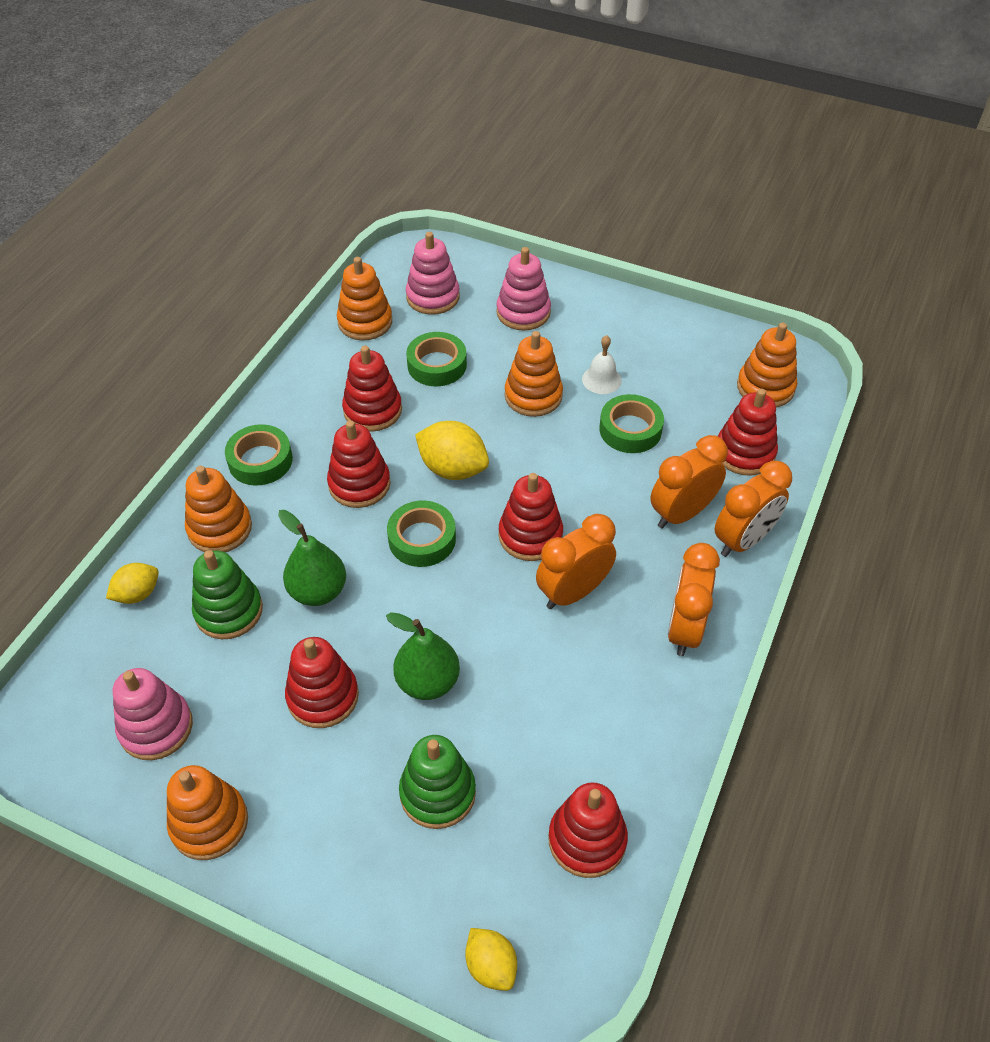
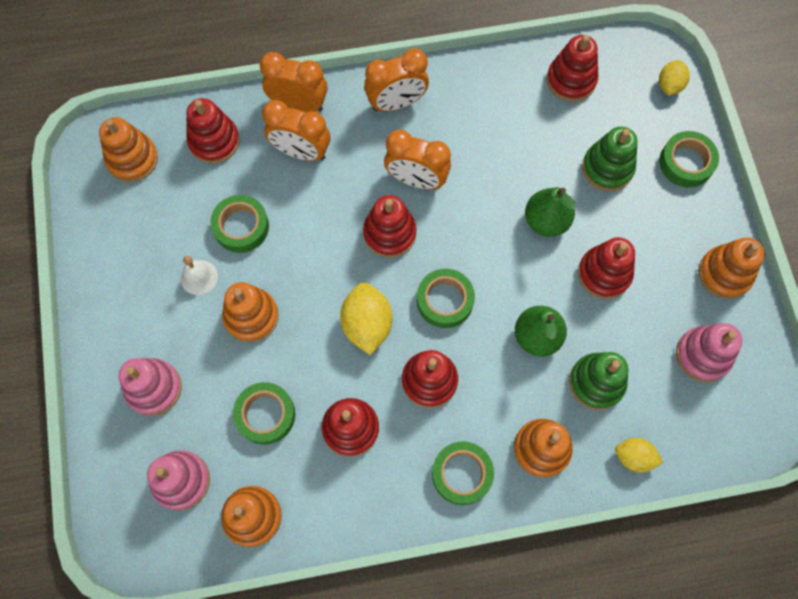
camera: 125 degrees left, 20 degrees up
(370, 894) = (686, 163): none -> green tape

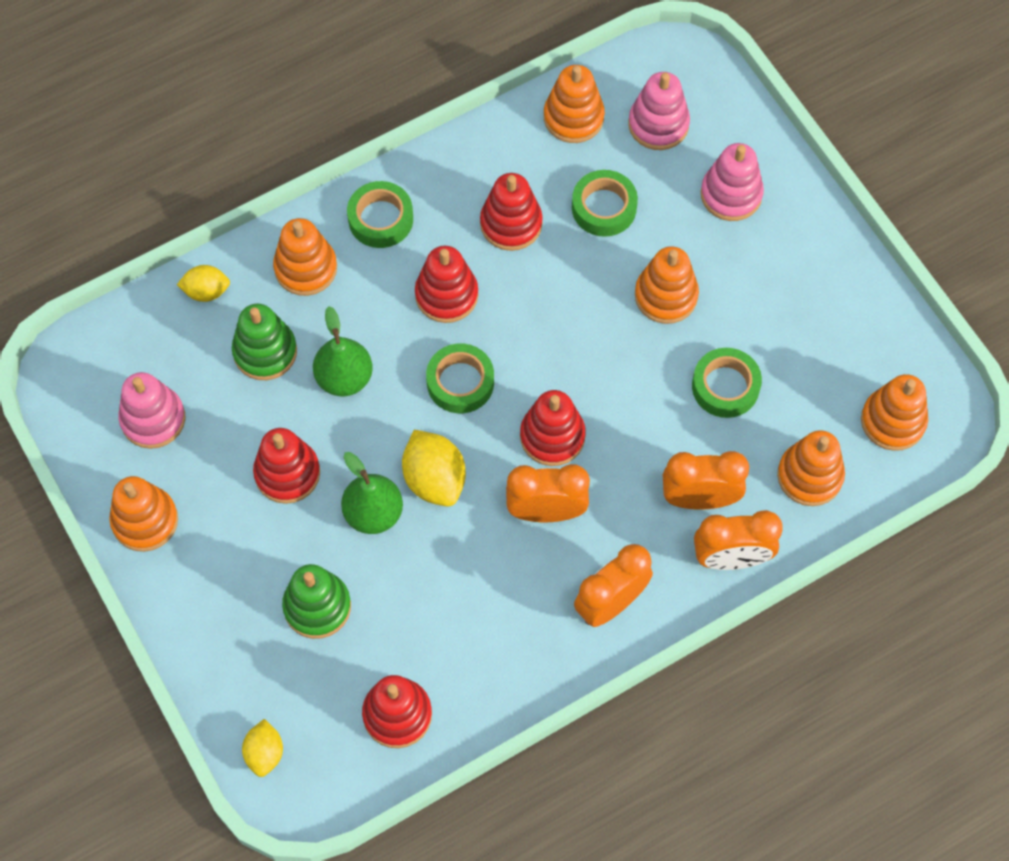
camera: 160 degrees right, 5 degrees down
(199, 277) = (743, 317): white bell -> none
(214, 141) = (809, 476): red stacking toy -> orange stacking toy
(367, 324) = (536, 329): yellow lemon -> yellow lemon (434, 479)
(686, 163) = (219, 648): green tape -> none

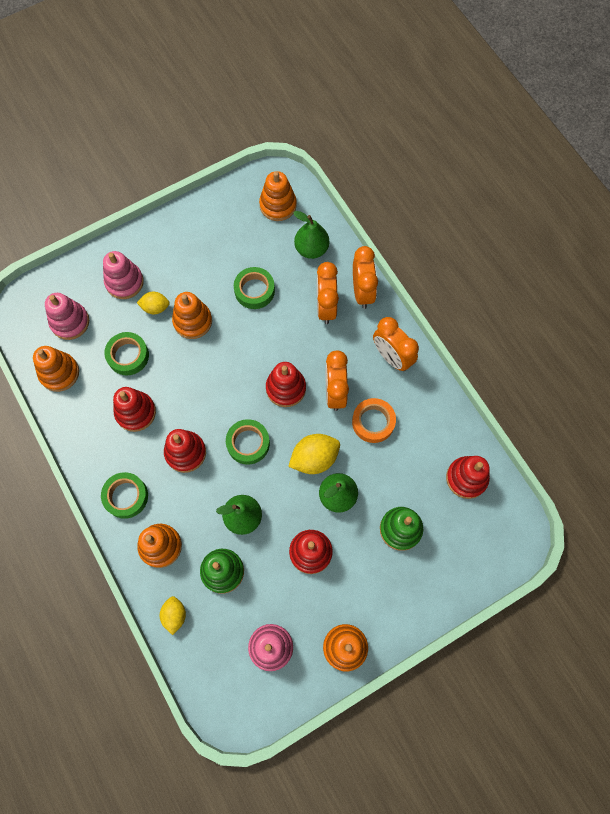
camera: 90 degrees left, 5 degrees up
(264, 753) = (496, 558): yellow lemon -> yellow lemon (155, 307)
(494, 570) = (373, 422): none -> orange tape
(809, 476) = (311, 249): orange stacking toy -> green pear

